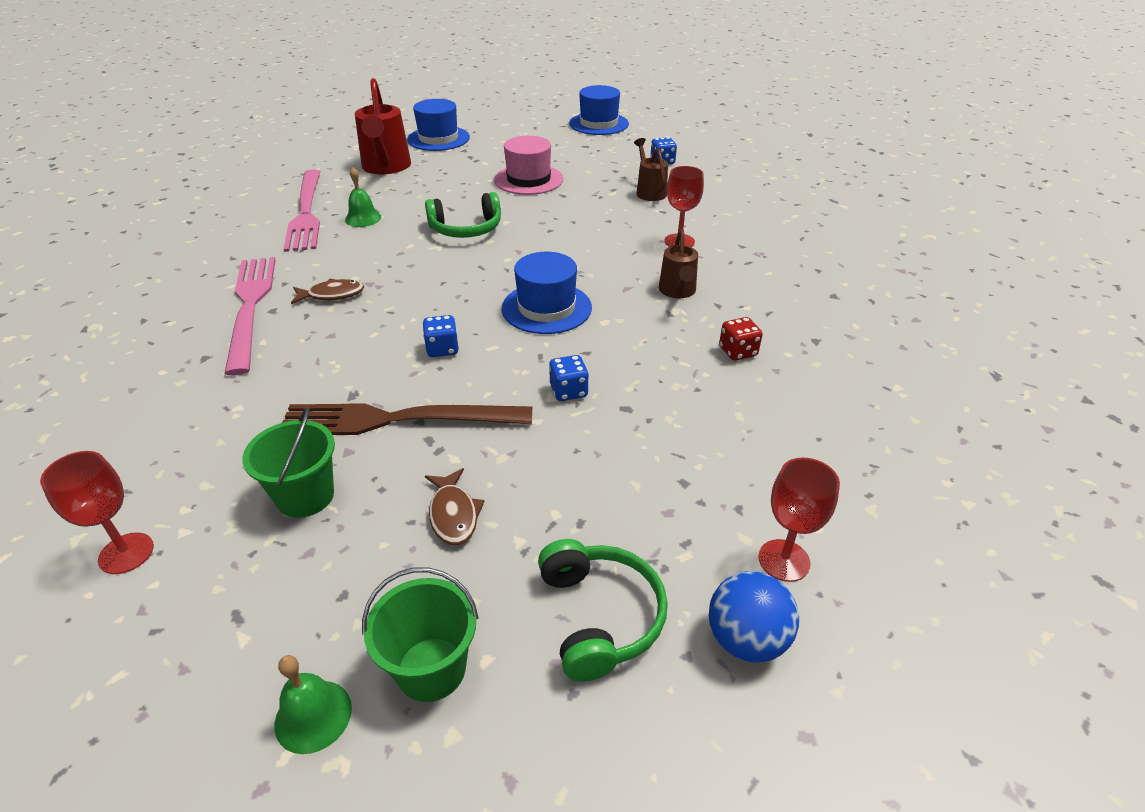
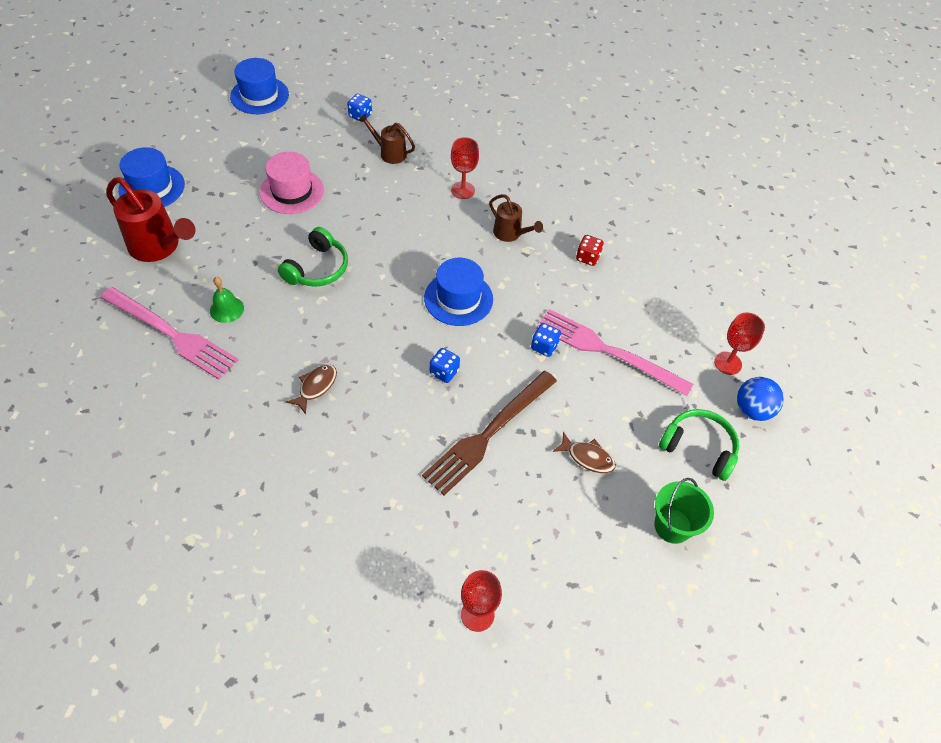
camera: 50 degrees left, 15 degrees up
(251, 307) = (277, 437): pink fork -> pink fork (607, 351)
(305, 496) = (511, 511): green bucket -> none
(313, 716) = (659, 583): green bell -> none

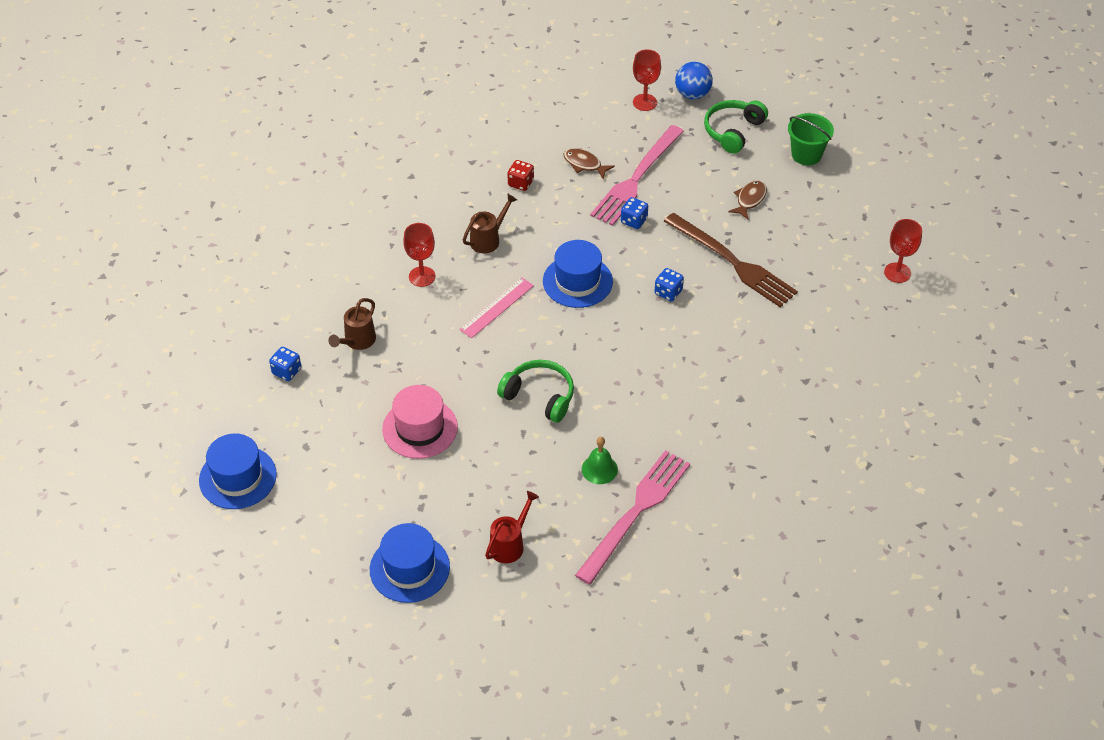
camera: 85 degrees left, 5 degrees down
(159, 247) = (510, 544): red watering can -> red watering can, size x0.58
(316, 387) = (692, 387): brown fish -> brown fish (584, 164)
(425, 239) = (497, 307): none -> pink ruler

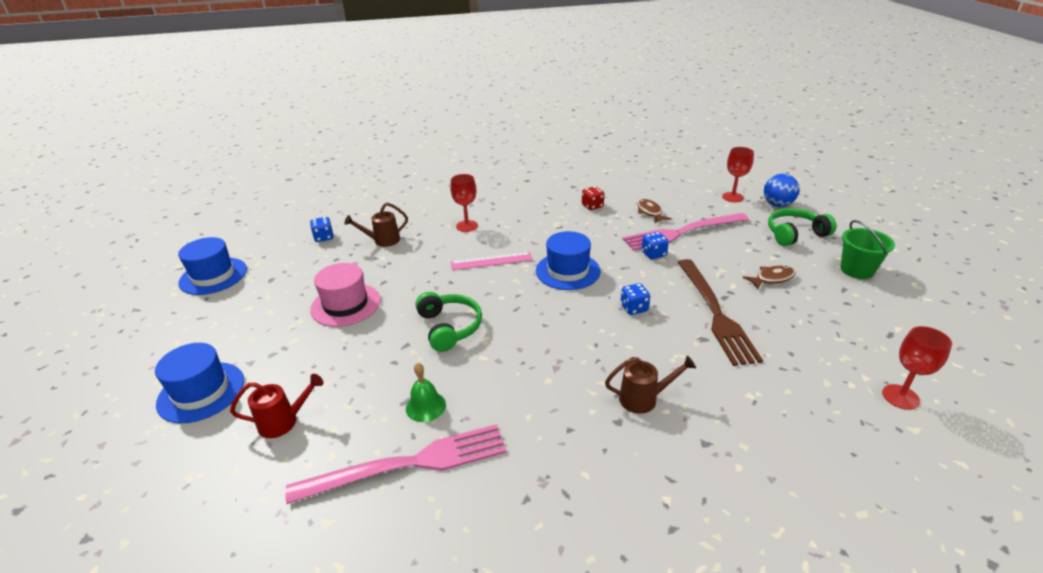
camera: 40 degrees right, 15 degrees down
(488, 239) = (534, 225): brown watering can -> brown watering can (644, 399)

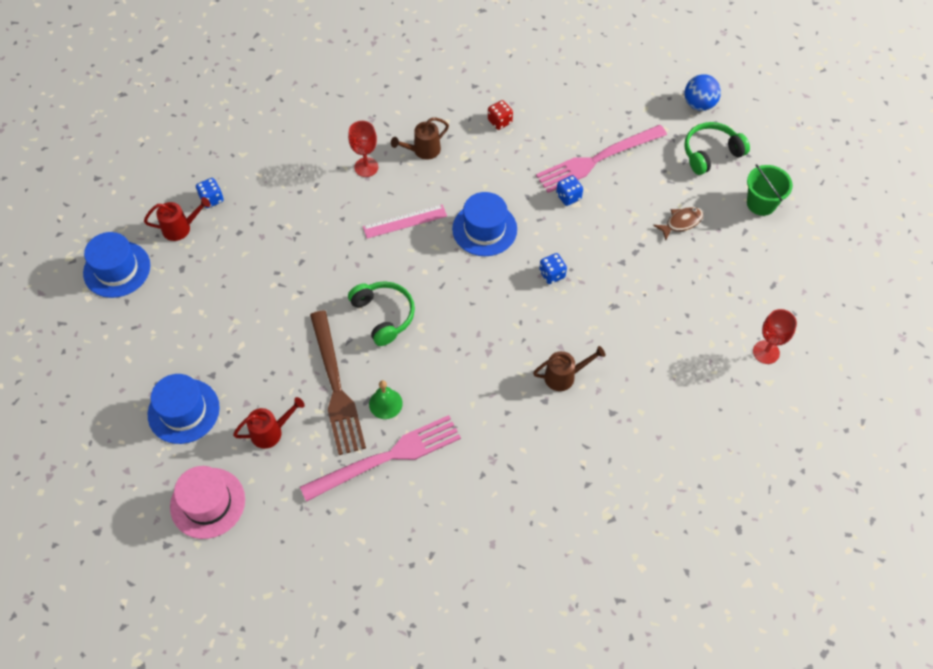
camera: 10 degrees left, 25 degrees up
(287, 253) = (181, 228): none -> red watering can
(346, 305) = (274, 296): pink hat -> pink hat (207, 503)
(382, 241) = (279, 199): brown watering can -> brown watering can (423, 150)
(650, 212) = (563, 128): brown fish -> none
(715, 313) = (625, 273): brown fork -> brown fork (336, 386)
(732, 197) = (652, 94): red goblet -> none

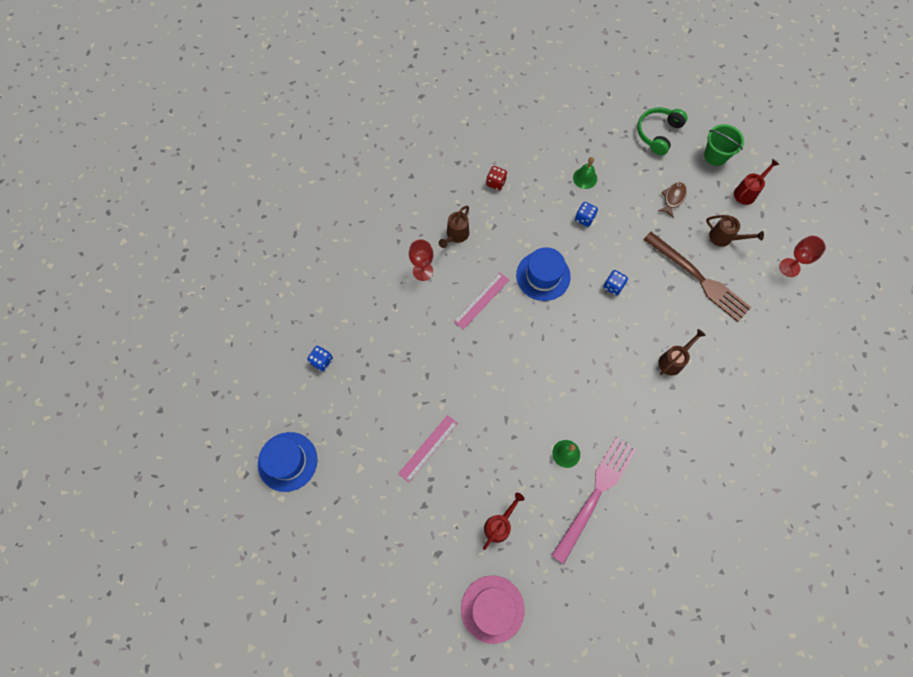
camera: 30 degrees left, 10 degrees up
(181, 228) = (314, 398): red watering can -> red watering can (747, 192)
(183, 411) = (423, 547): blue hat -> none
(254, 326) = (428, 448): none -> pink ruler
(336, 386) = (522, 461): brown fork -> brown fork (698, 278)
(383, 315) = (517, 385): green headphones -> none
(597, 159) = (585, 178): pink fork -> green bell
(699, 104) = (625, 98): blue ball -> none
(711, 287) = (724, 238): none -> brown watering can

